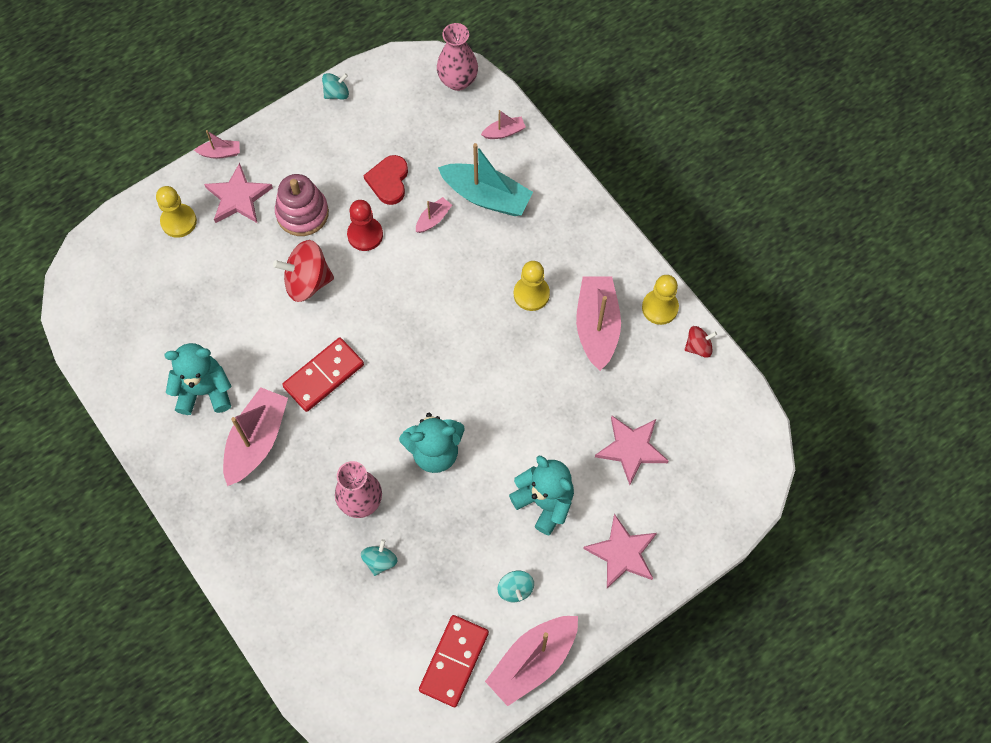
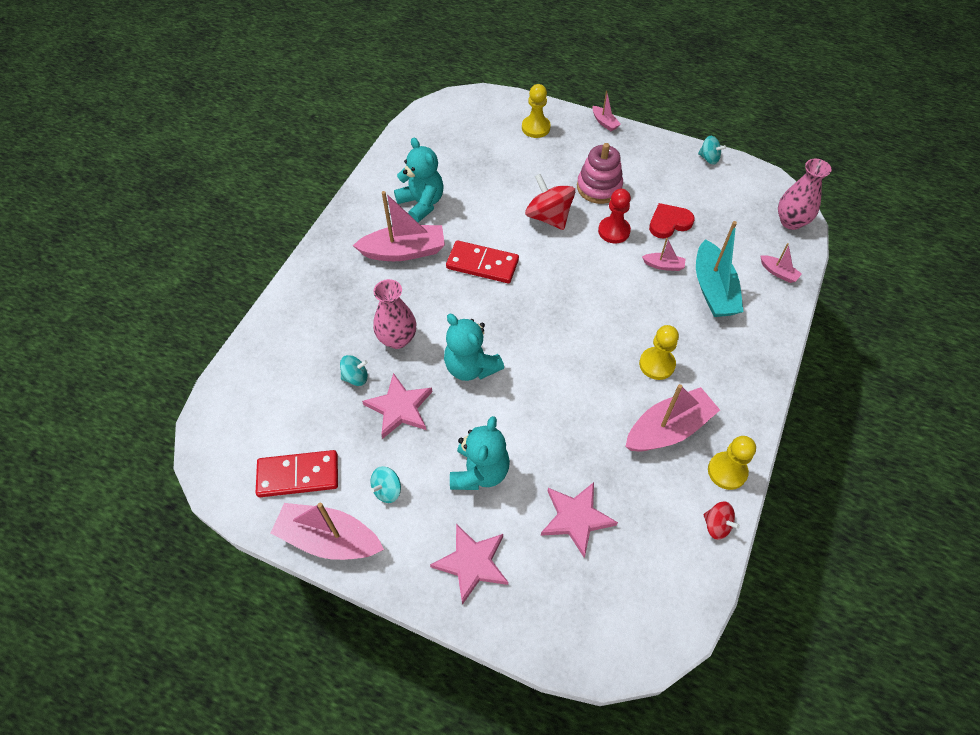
camera: 60 degrees right, 10 degrees down
(238, 197) = (580, 148): pink star -> pink star (399, 408)

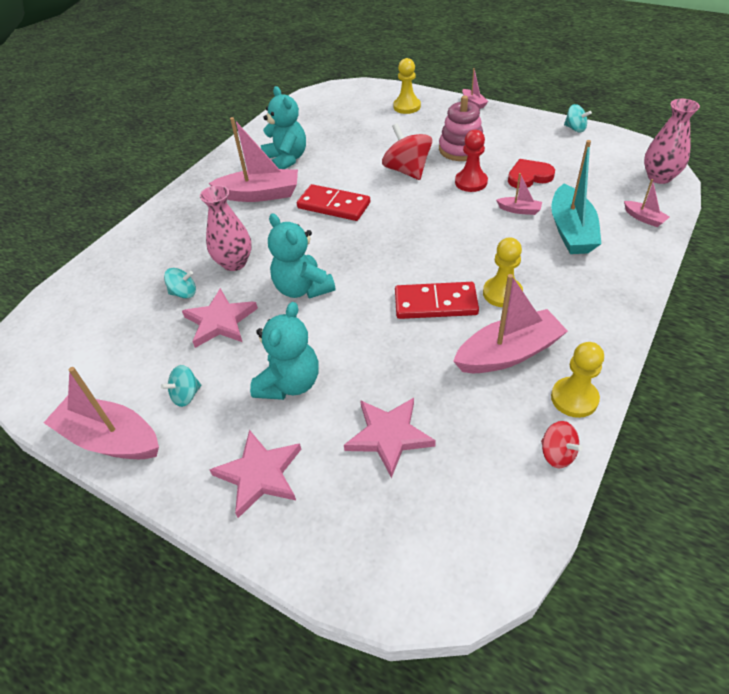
camera: 10 degrees right, 10 degrees down
(298, 475) = (98, 376): red domino -> red domino (435, 303)

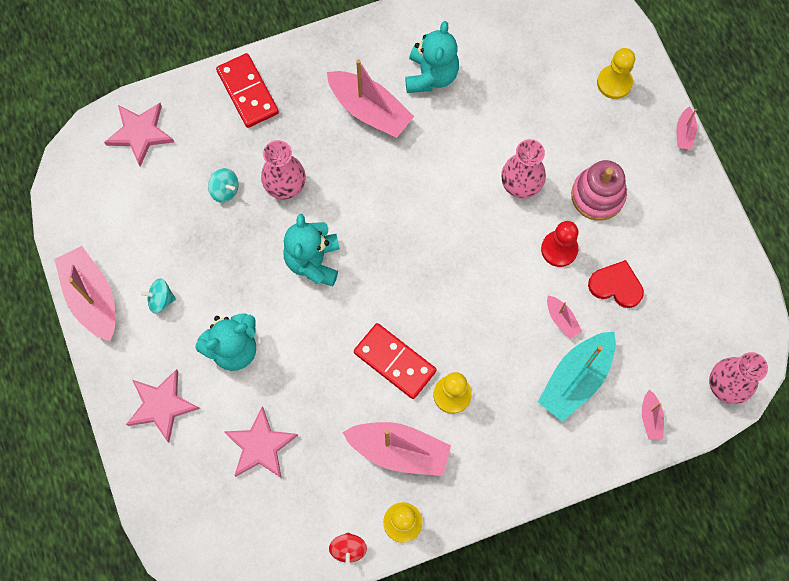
camera: 35 degrees right, 25 degrees up
(220, 321) = (230, 245): pink star -> pink star (140, 133)
(334, 205) = (417, 179): red domino -> red domino (248, 92)
(407, 171) = (520, 185): red spinning top -> pink vase
(575, 128) = (734, 257): turquoise spinning top -> none

